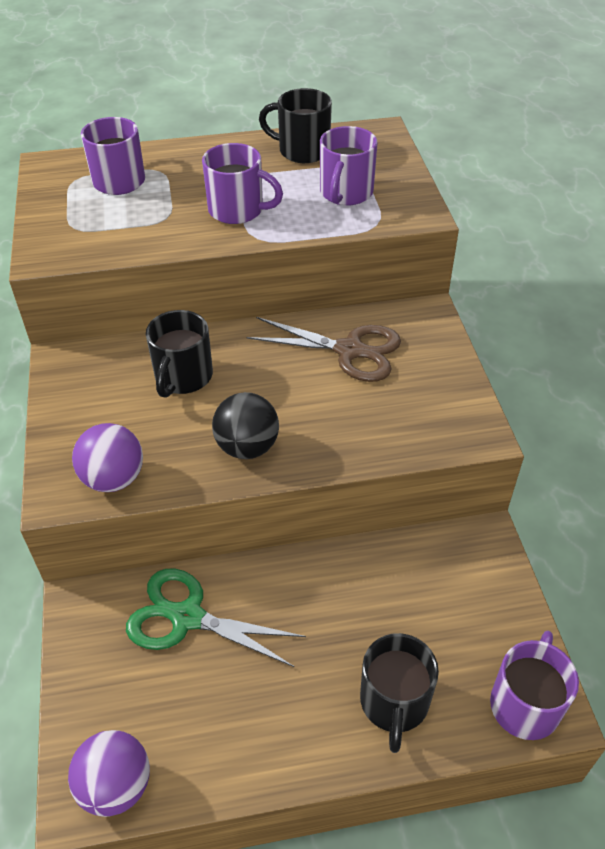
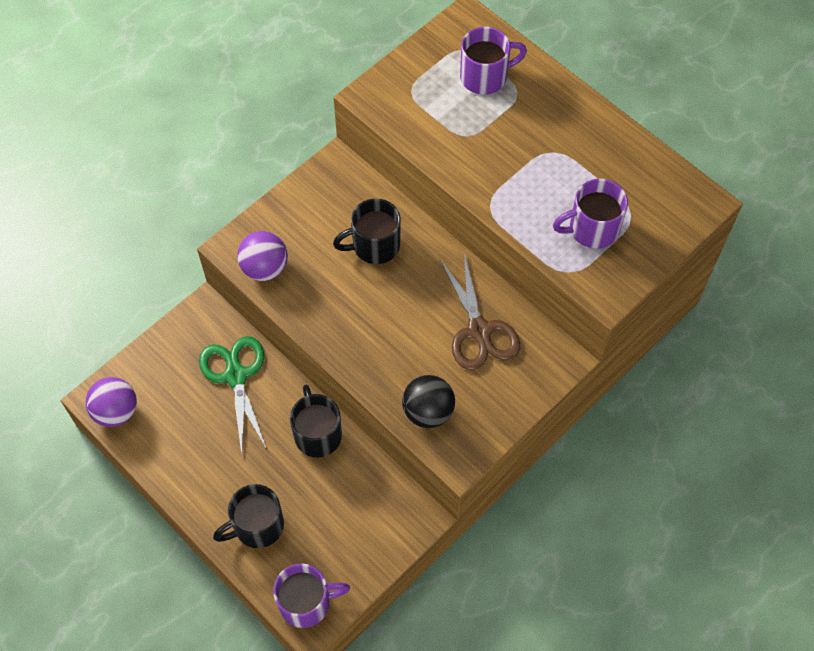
camera: 55 degrees right, 15 degrees up
(238, 210) = (511, 173): purple mug -> none
(247, 447) = (343, 324): black ball -> black ball (428, 411)
(302, 151) = (625, 165): black mug -> black mug (317, 433)

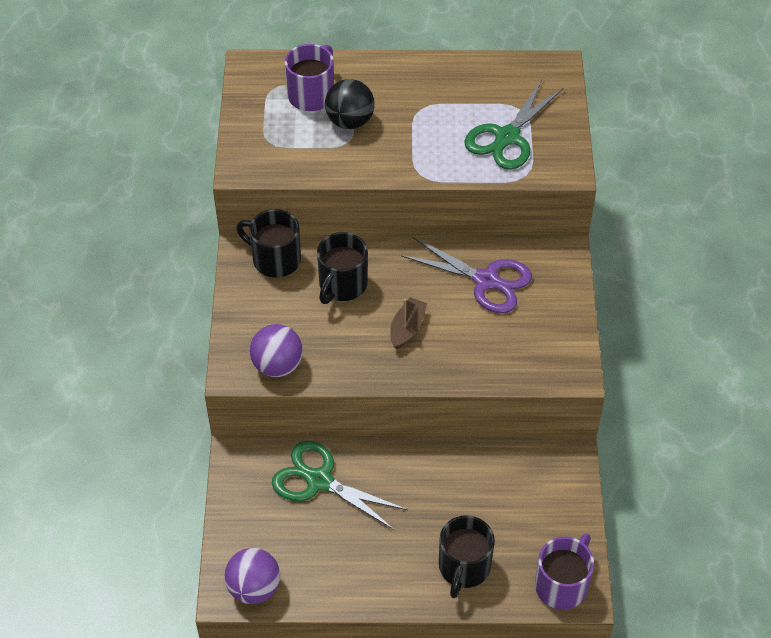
camera: 45 degrees left, 10 degrees down
(317, 433) = (430, 466): black mug -> black mug (275, 259)
(381, 317) = (407, 328): none -> brown boat
(428, 411) = (516, 361): black ball -> black ball (350, 121)
(479, 330) = (486, 280): brown scissors -> purple scissors
(592, 229) = (507, 137): purple mug -> green scissors

